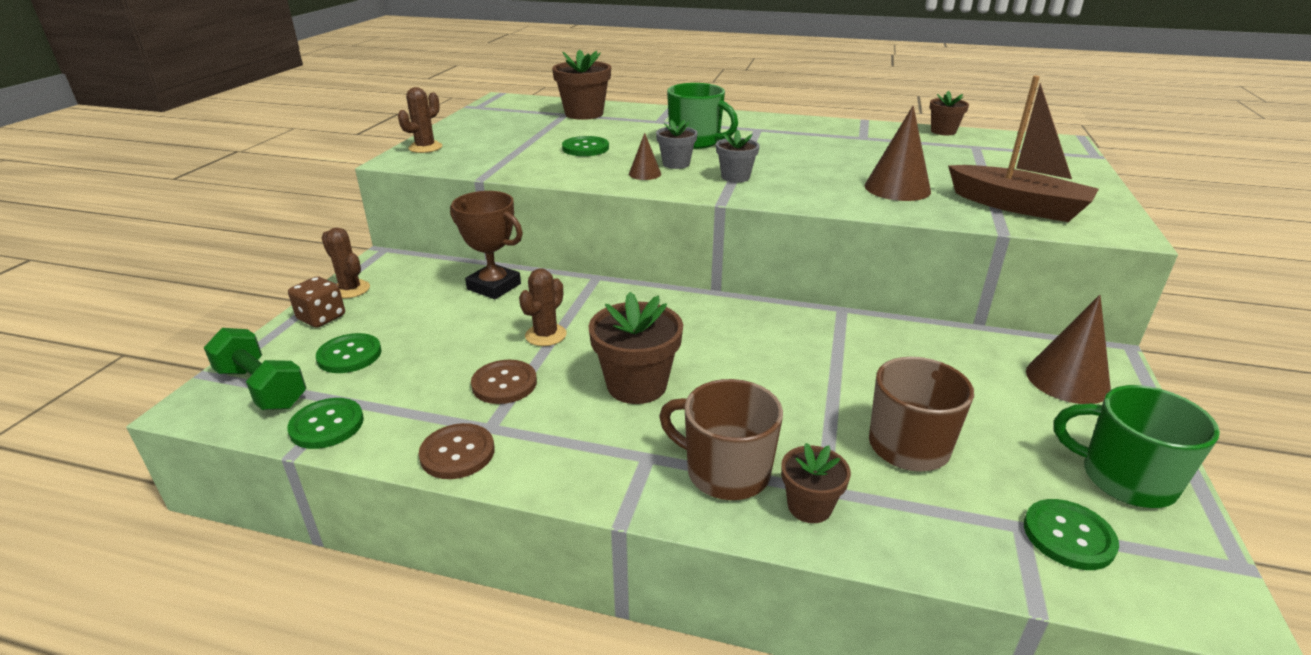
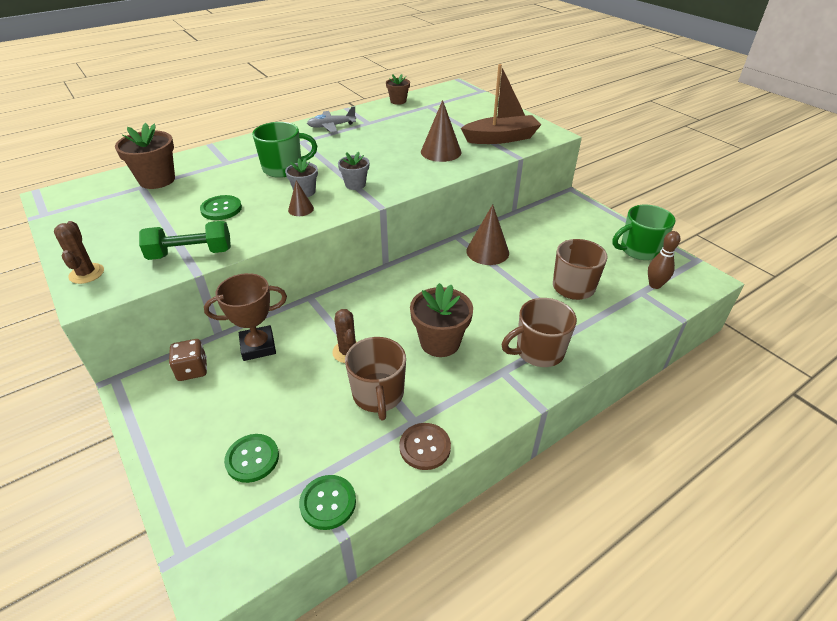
camera: 50 degrees left, 10 degrees up
(262, 388) = (235, 527): green dumbbell -> green dumbbell (191, 253)
(321, 318) = (175, 456): brown dice -> brown dice (192, 370)
(350, 289) = (153, 423): brown cactus -> none
(504, 384) = (378, 395): brown button -> brown mug
(809, 506) = (583, 340): brown flower pot -> none
(814, 128) = (331, 126): none -> grey plane
(1067, 380) = (574, 218): brown cone -> brown cone (487, 252)
(1068, 536) = (655, 285): green button -> brown bowling pin

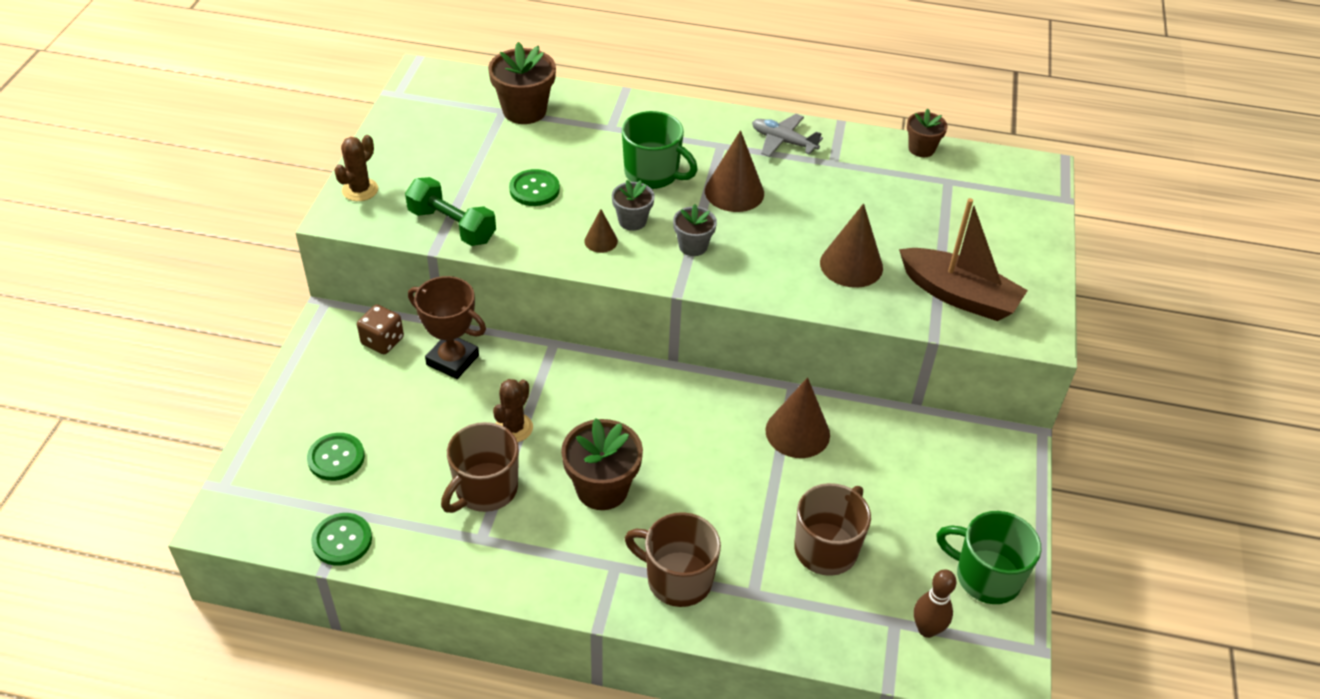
camera: 45 degrees right, 5 degrees up
(339, 154) = (734, 192): none -> brown cone
(425, 447) = (459, 566): brown button -> none

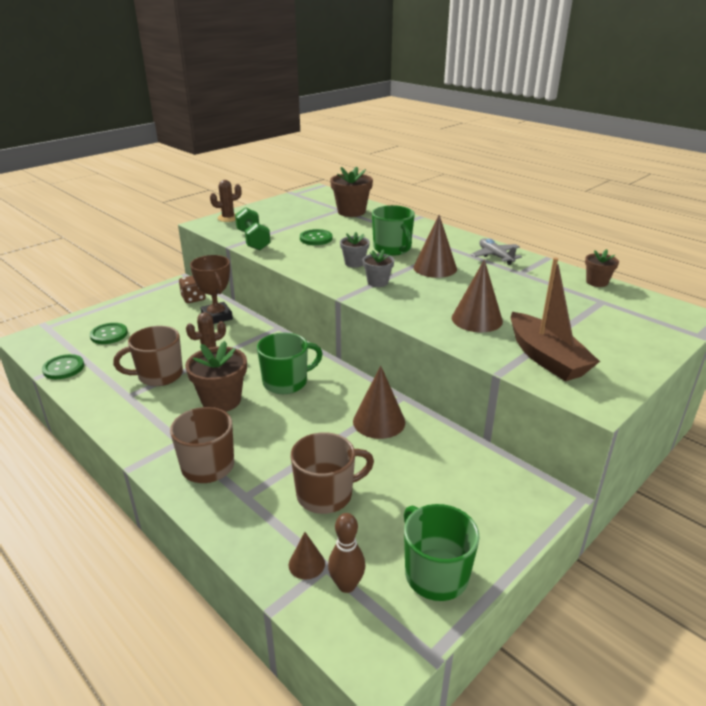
camera: 35 degrees right, 15 degrees down
(601, 241) = (325, 266): brown cone -> brown cone (306, 564)
(649, 426) = (286, 382): none -> green mug

